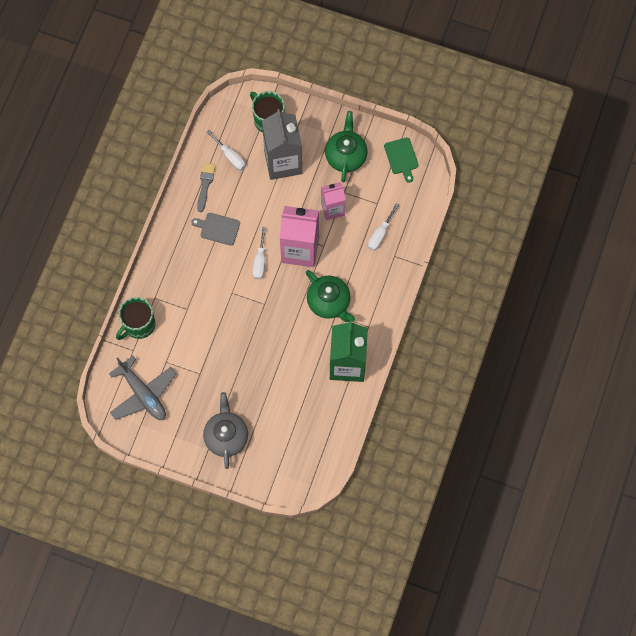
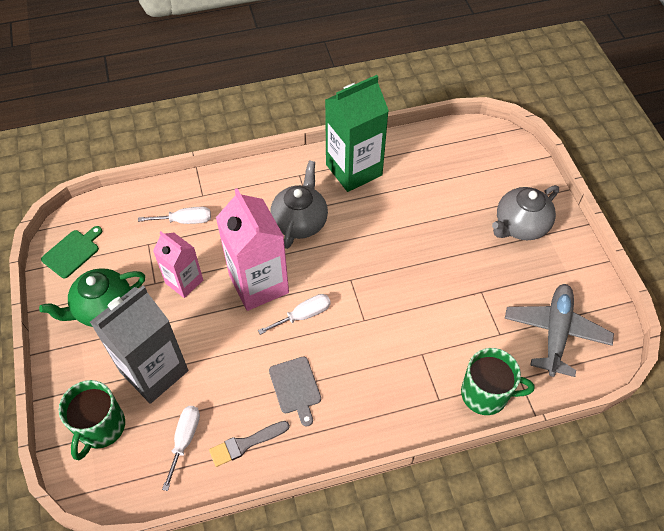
camera: 125 degrees left, 15 degrees down
(329, 302) = (300, 221): green teapot -> grey teapot

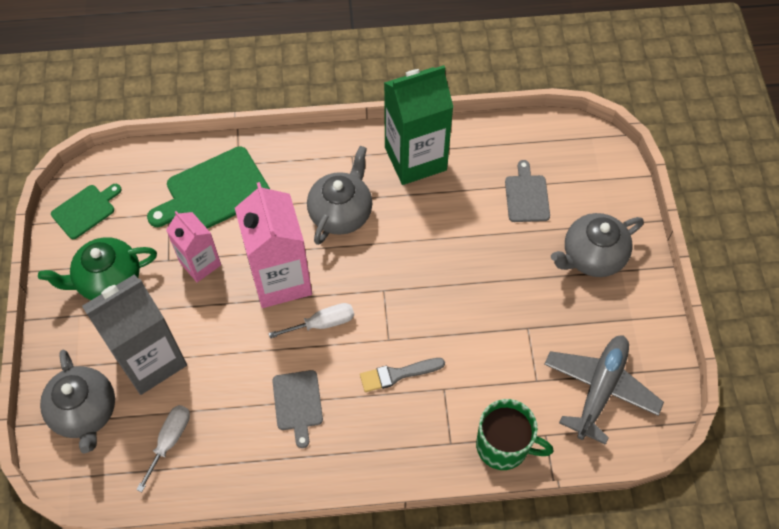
camera: 10 degrees right, 5 degrees up
(101, 427) = (85, 412): green mug -> grey teapot
(185, 220) = (214, 192): white screwdriver -> green cutting board
(245, 444) = (233, 456): grey brush -> grey brush (397, 374)
(454, 186) = (526, 196): none -> grey cutting board

